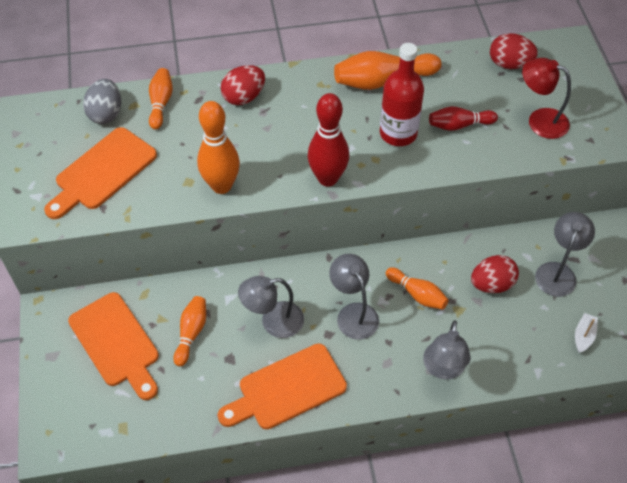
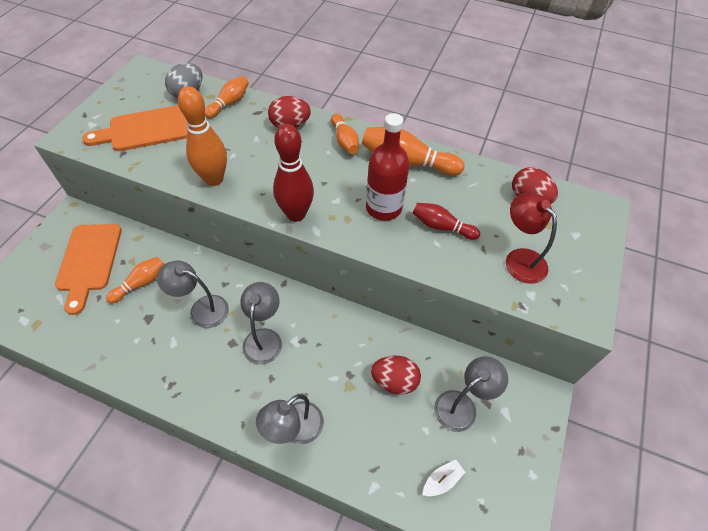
camera: 30 degrees right, 0 degrees up
(287, 389) = (165, 367): orange cutting board -> none
(417, 294) = (326, 352): orange bowling pin -> orange bowling pin (344, 141)

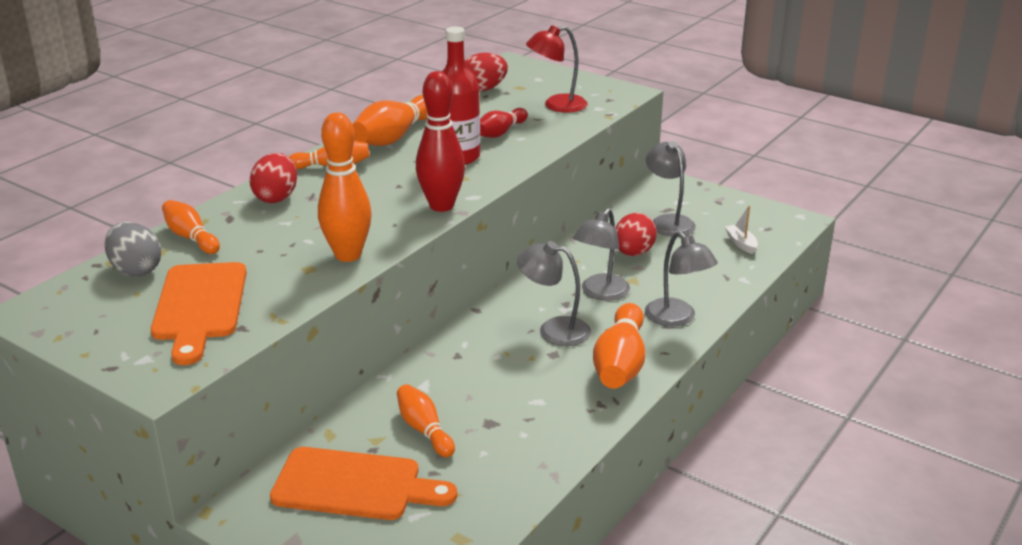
camera: 75 degrees left, 25 degrees down
(202, 309) = (492, 375): grey lamp -> grey lamp (600, 293)
(223, 392) = (620, 363): none -> orange bowling pin

